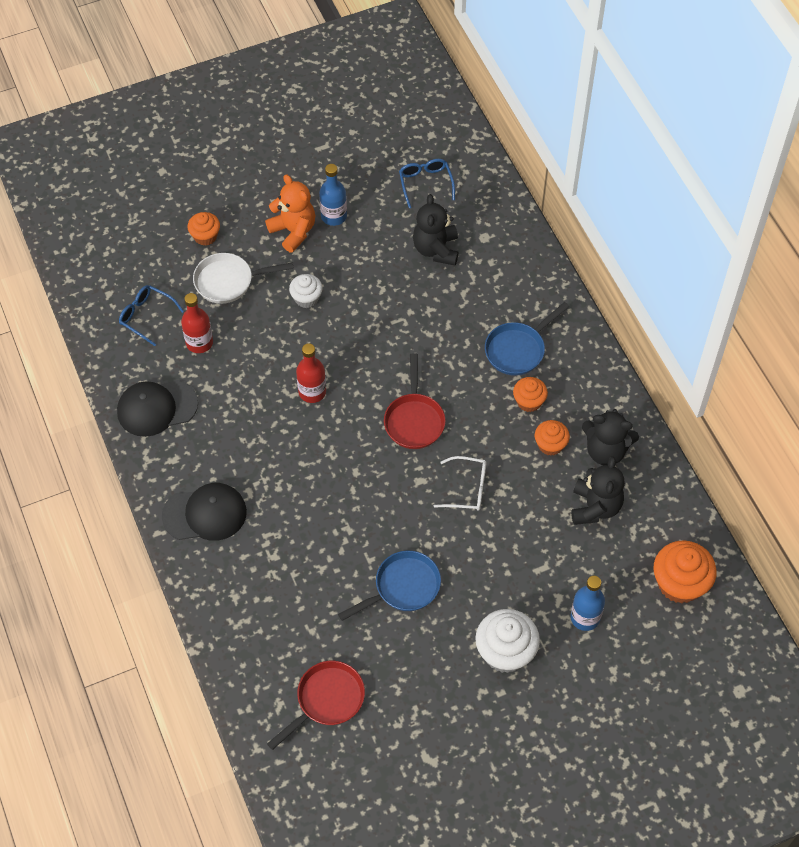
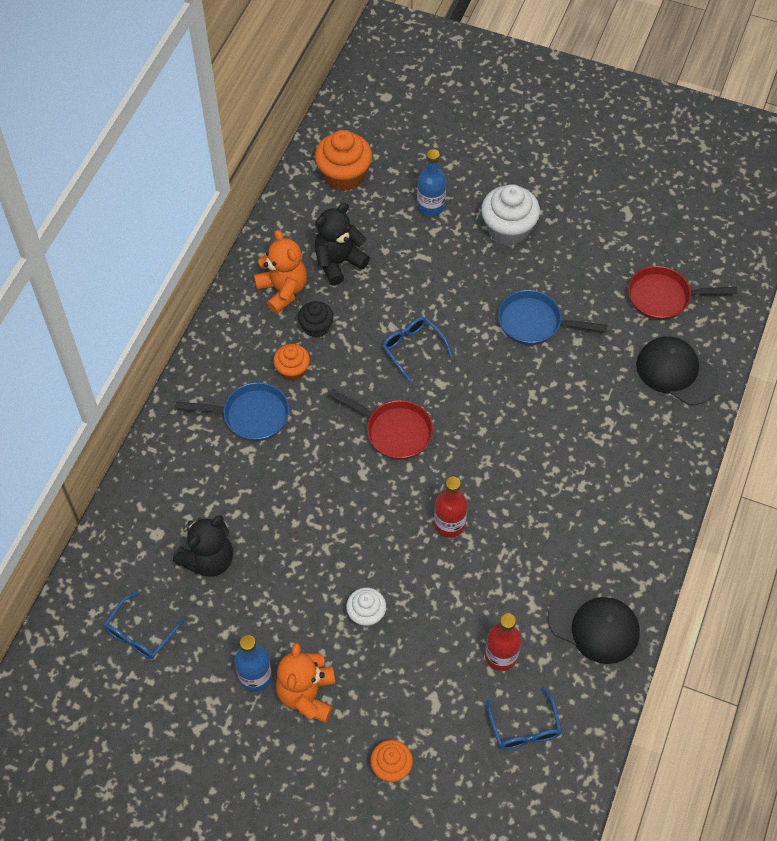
camera: 135 degrees left, 0 degrees up
(205, 514) = (633, 498): black cap -> black cap (676, 372)
(228, 281) = (417, 696): white pan -> none
(414, 420) = (394, 431): red pan -> red pan turned 75 degrees clockwise
(467, 488) = (412, 348): white glasses -> blue glasses
(550, 445) = (316, 327): orange cupcake -> black cupcake
(606, 451) = (283, 290): black teddy bear -> orange teddy bear

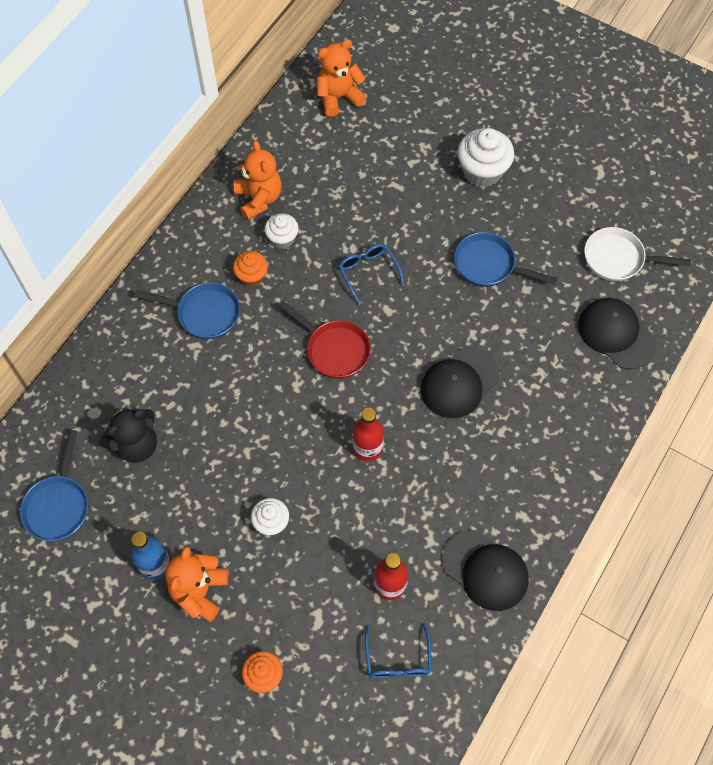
camera: 10 degrees right, 5 degrees up
(140, 634) = (58, 505): blue glasses -> blue pan
(316, 327) = (282, 238): black cupcake -> white cupcake
(338, 262) = (316, 179): black teddy bear -> none
(344, 175) = (338, 97): orange cupcake -> orange teddy bear
(431, 206) = (414, 138): blue bottle -> none
(529, 445) = (459, 383): none -> black cap
(663, 297) = (618, 259): red pan -> white pan

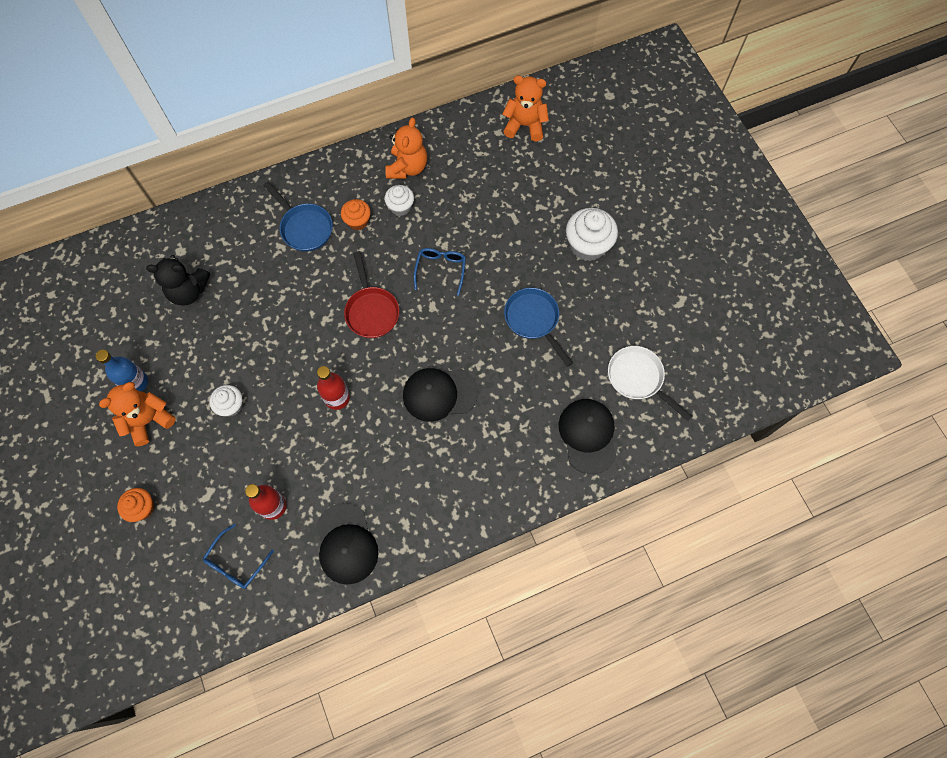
camera: 35 degrees right, 5 degrees up
(58, 505) = (109, 300): blue pan -> none

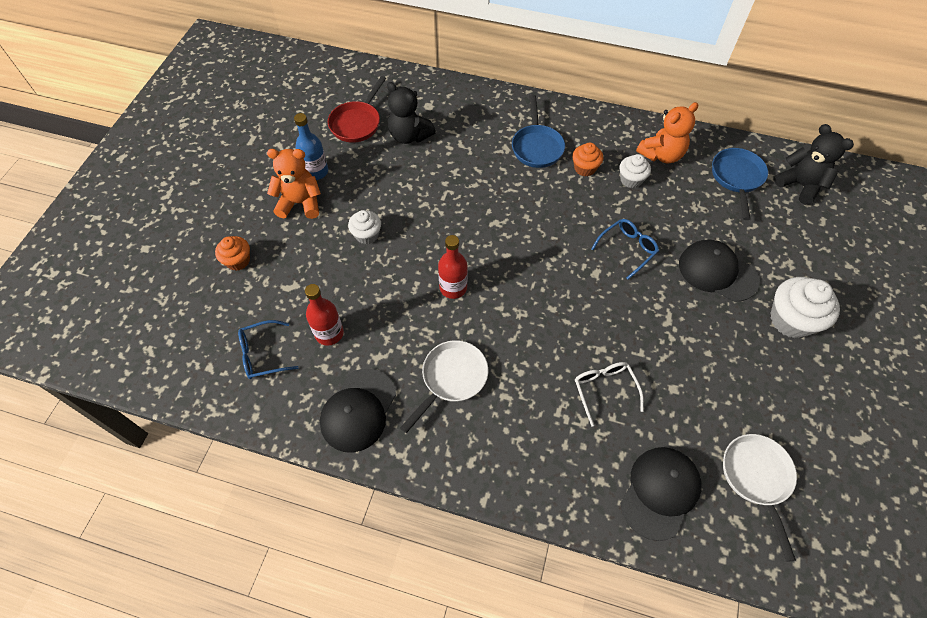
camera: 40 degrees right, 10 degrees down
(371, 311) = (539, 241): red pan -> red pan (357, 123)
(393, 468) = (451, 379): none -> white pan
(439, 394) = (543, 348): black cap -> black cap (717, 272)
(503, 392) = (604, 390): none -> white glasses
(525, 125) = (800, 185): orange teddy bear -> black teddy bear
(534, 320) = (684, 348): blue pan -> blue pan (737, 178)

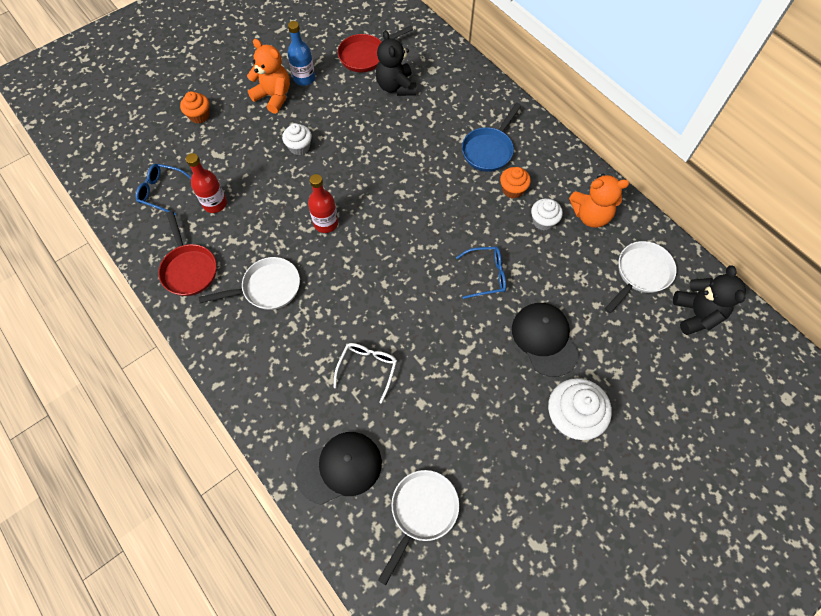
camera: 35 degrees right, 5 degrees up
(358, 410) = (189, 269): black cap -> red pan
(737, 178) = (640, 274): blue pan -> white pan

